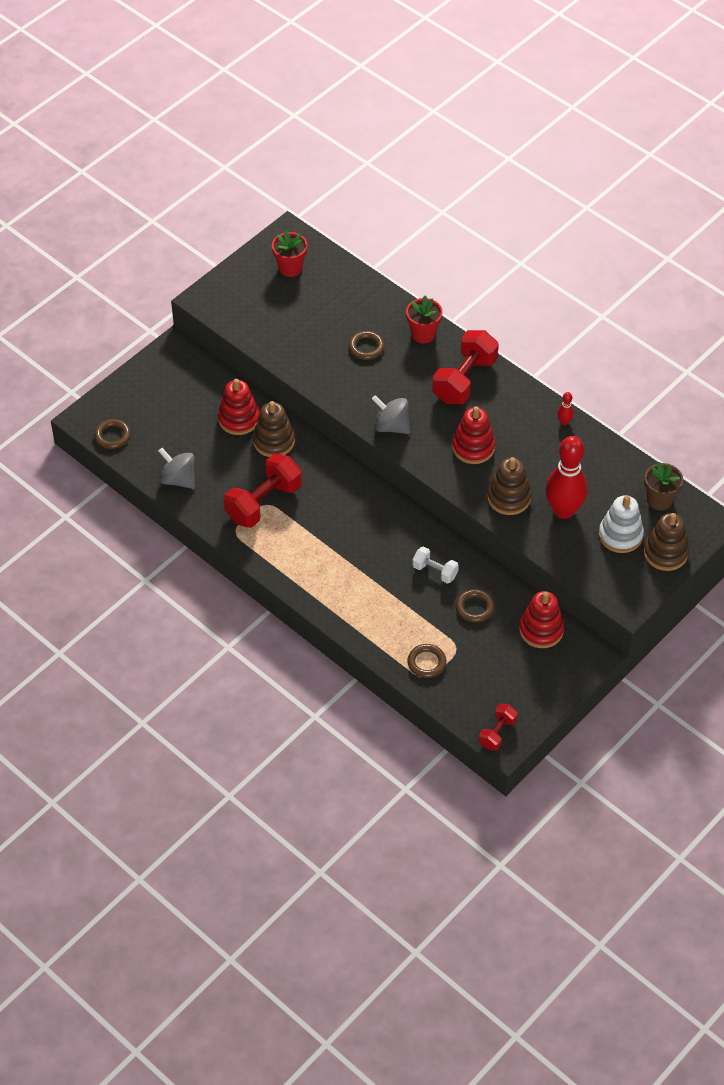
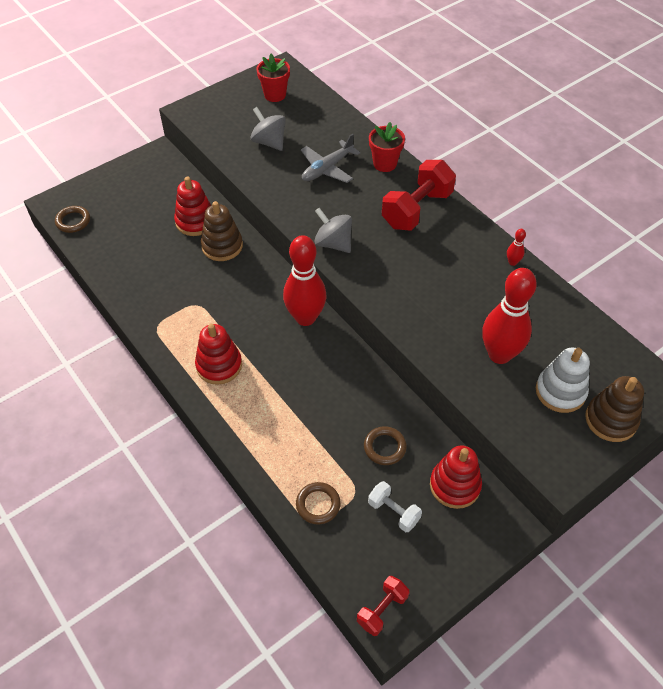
camera: 10 degrees right, 0 degrees up
(178, 479) = (119, 269): grey spinning top -> grey spinning top (269, 142)
(263, 502) = (194, 303): red dumbbell -> none
(366, 347) = (327, 168): brown ring -> grey plane
(375, 502) = (305, 317): none -> red bowling pin
(435, 571) = (350, 399): white dumbbell -> white dumbbell (393, 512)
(473, 447) = (413, 275): red stacking toy -> red stacking toy (219, 365)
(509, 498) = (441, 332): brown stacking toy -> none
(659, 500) = (608, 358): brown flower pot -> none

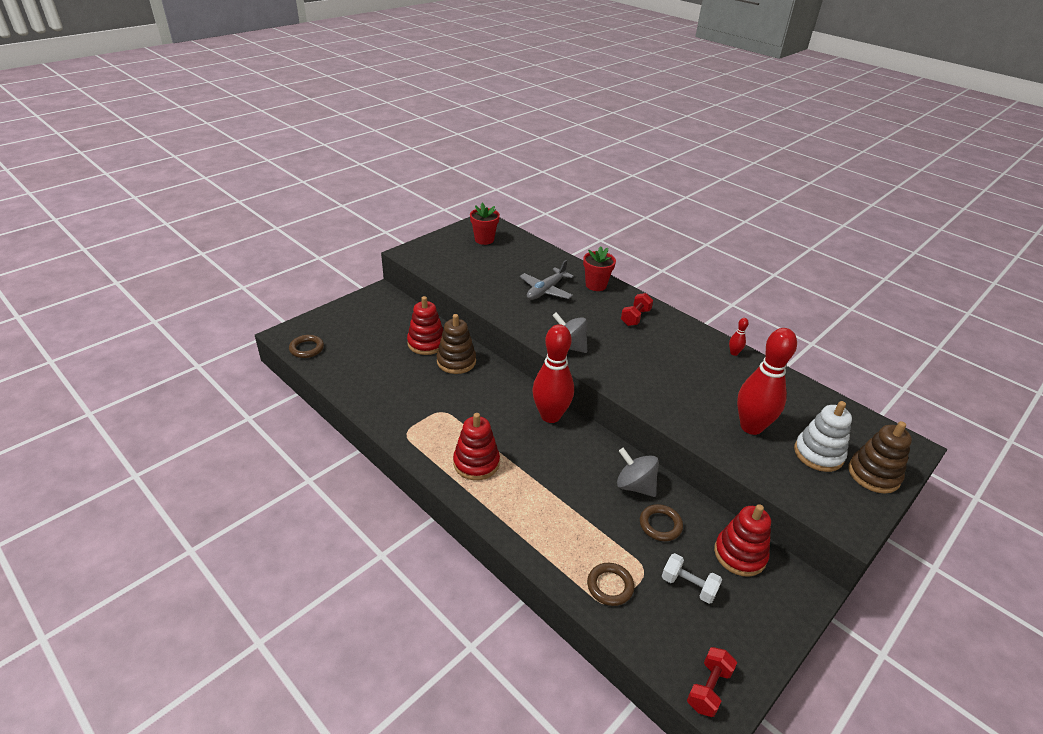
camera: 10 degrees left, 15 degrees down
(269, 142) = (488, 273): grey spinning top -> grey spinning top (635, 486)
(417, 209) = (635, 317): red dumbbell -> red dumbbell, size x0.54

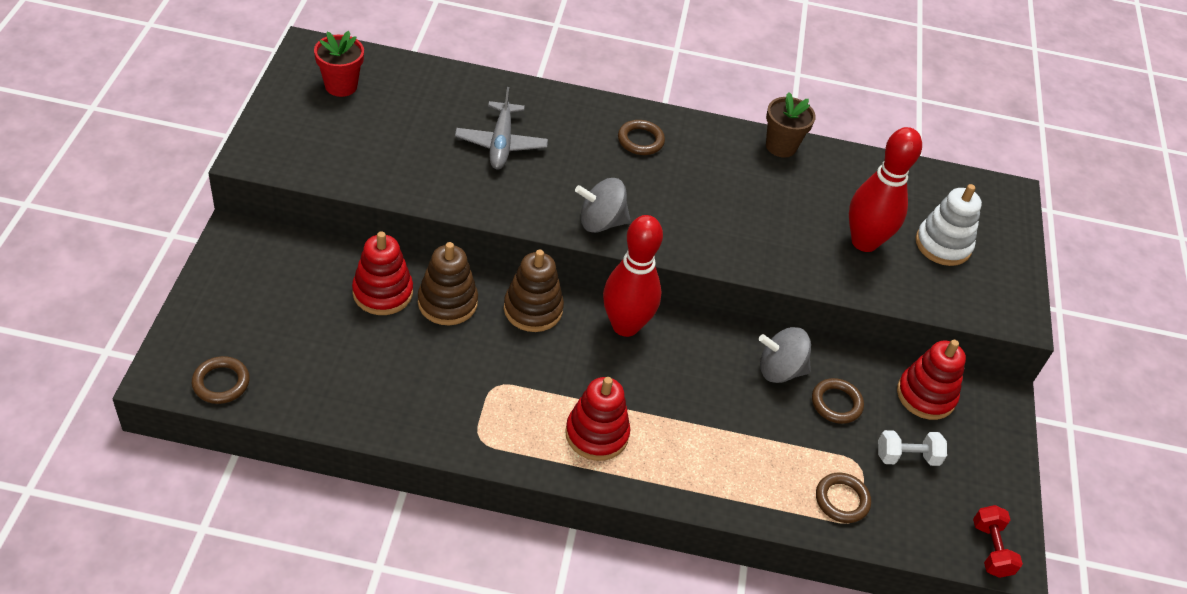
camera: 40 degrees left, 10 degrees up
(596, 285) = (554, 107): red flower pot -> none
(635, 317) = (640, 140): red dumbbell -> brown ring
(734, 353) = (781, 146): red bowling pin -> brown flower pot
(873, 474) = (1001, 245): brown stacking toy -> brown stacking toy (533, 309)

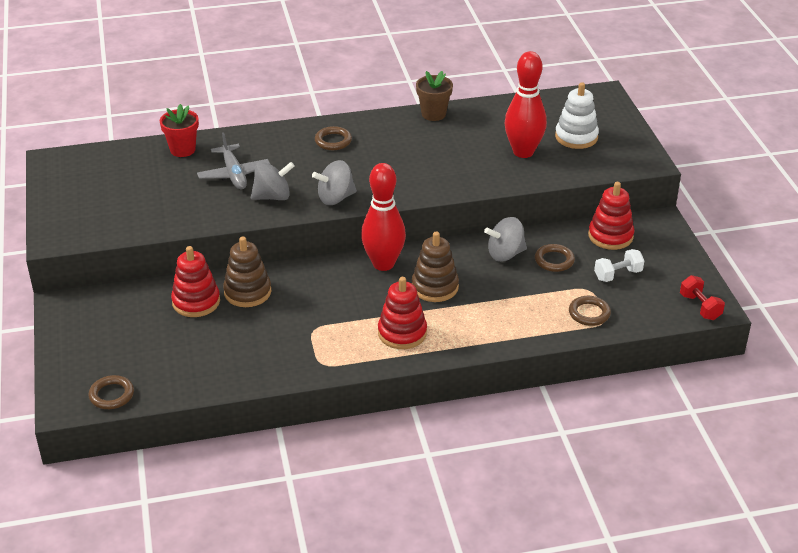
camera: 15 degrees left, 10 degrees down
(341, 86) = (91, 176): red flower pot -> red flower pot (182, 150)
(528, 192) = (272, 197): none -> grey spinning top
(533, 309) = (312, 276): brown stacking toy -> brown stacking toy (435, 287)

